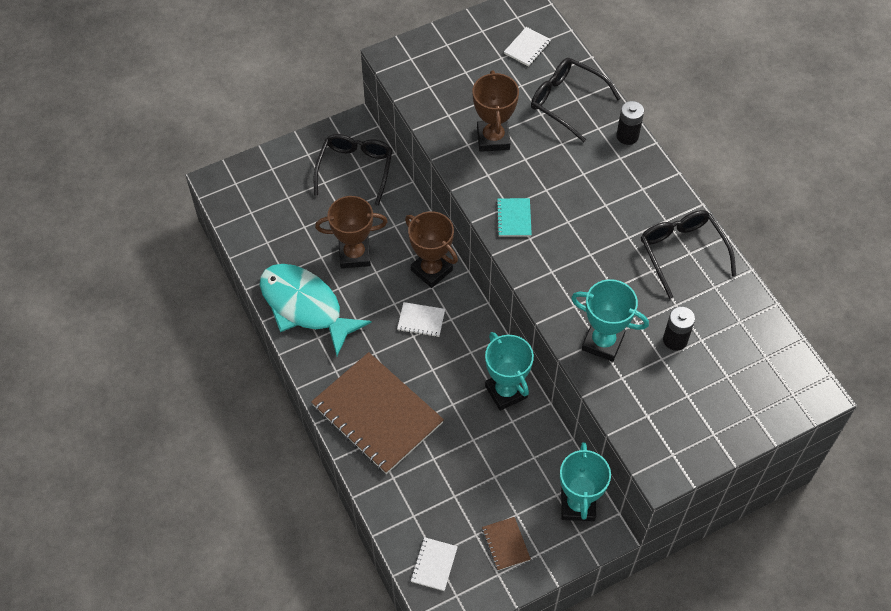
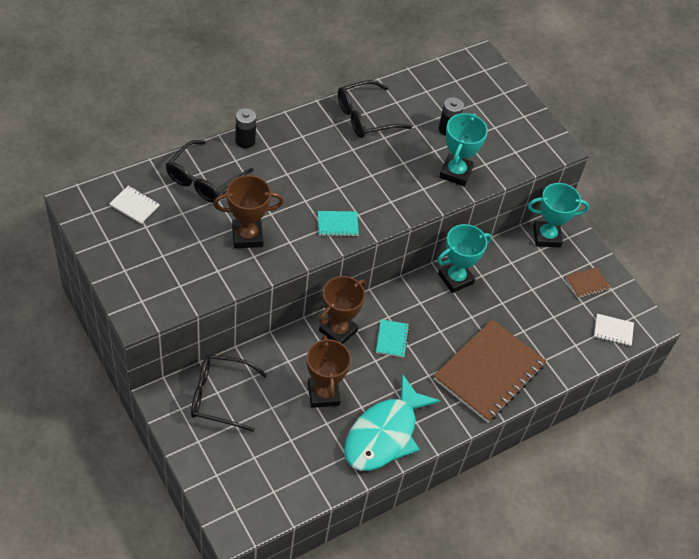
camera: 100 degrees left, 5 degrees down
(421, 320) = (392, 339): white notebook -> turquoise notebook

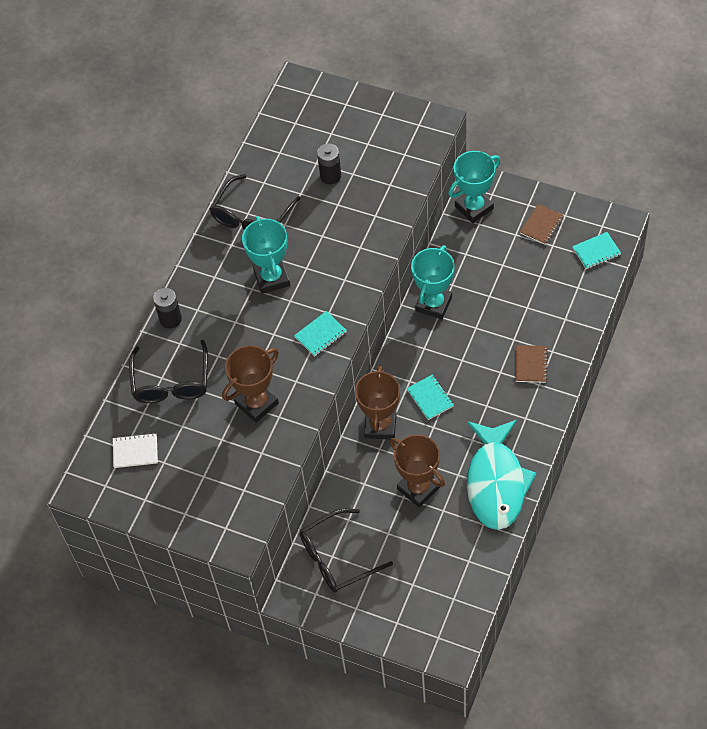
camera: 25 degrees left, 5 degrees up
(455, 173) = (373, 212): turquoise trophy -> turquoise trophy (271, 278)
(489, 372) = (531, 364): brown notebook -> brown notebook, size x0.41
(613, 331) = (596, 251): white notebook -> turquoise notebook

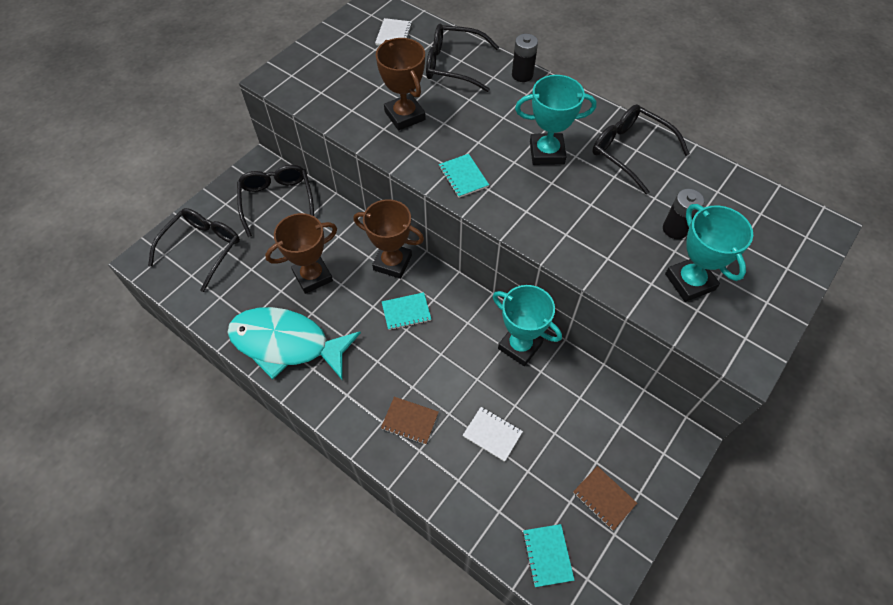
camera: 100 degrees right, 0 degrees up
(419, 603) = (203, 248): none -> black glasses
(474, 207) = (646, 426): turquoise trophy -> turquoise trophy (689, 282)
(520, 305) = (492, 434): none -> white notebook

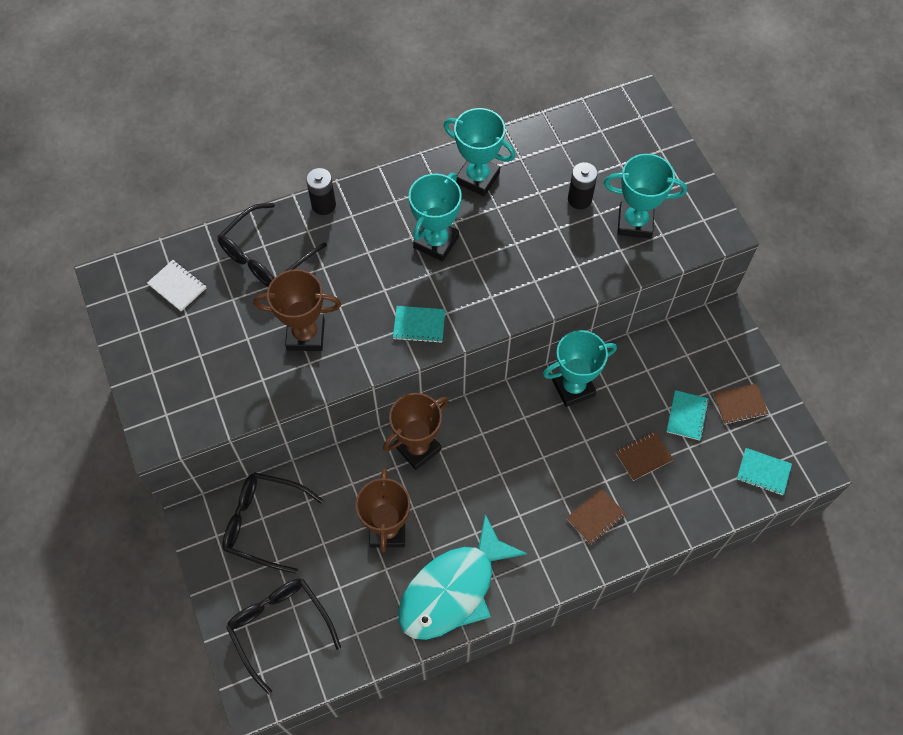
camera: 60 degrees left, 5 degrees up
(406, 312) = (481, 463): turquoise notebook -> turquoise notebook (687, 416)
(492, 434) = (643, 456): white notebook -> brown notebook
(630, 151) = (477, 178): black glasses -> turquoise trophy

